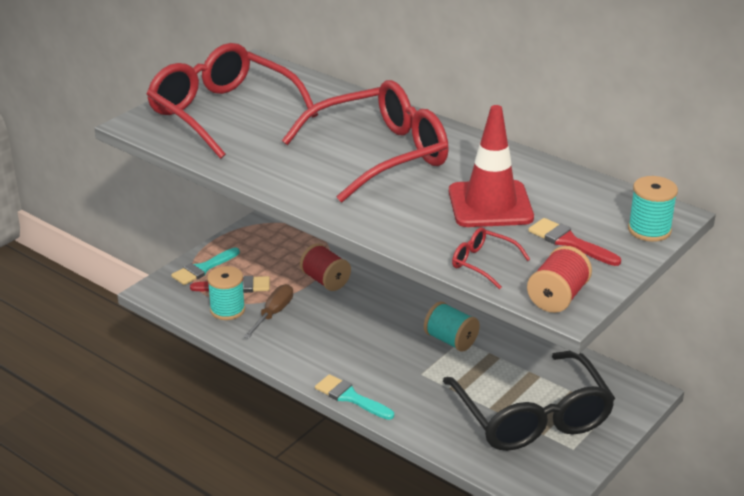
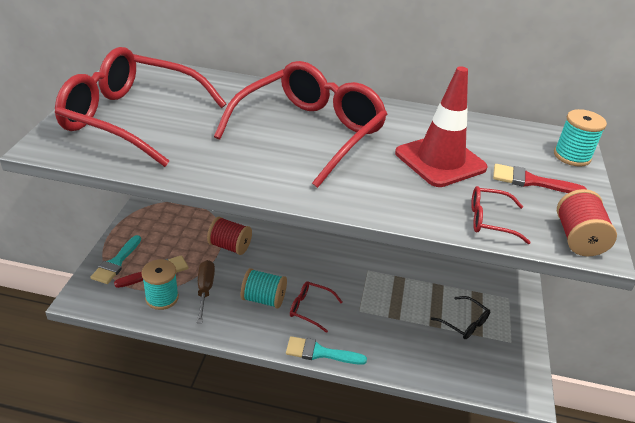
camera: 30 degrees left, 5 degrees up
(369, 358) = (310, 309): none -> red glasses
(450, 340) = (360, 273): turquoise spool -> turquoise spool (263, 299)
(532, 417) = (464, 323): black glasses -> black glasses, size x0.41

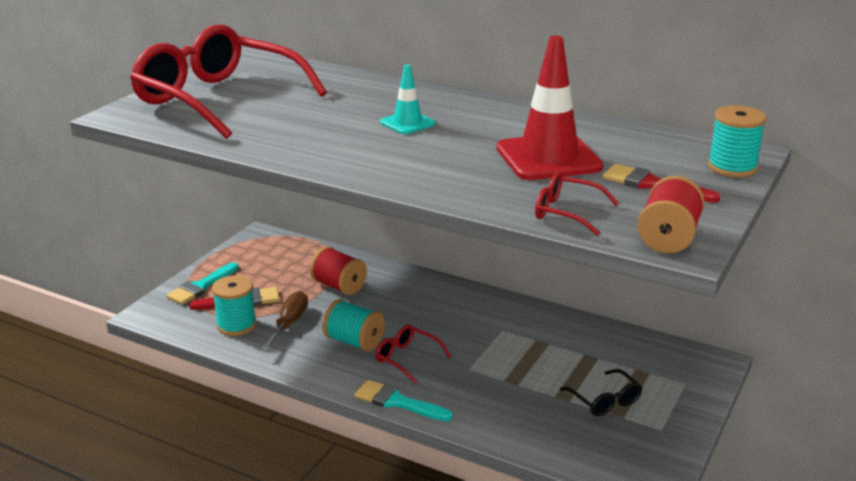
camera: 20 degrees right, 10 degrees down
(310, 132) = (407, 123): red glasses -> turquoise traffic cone

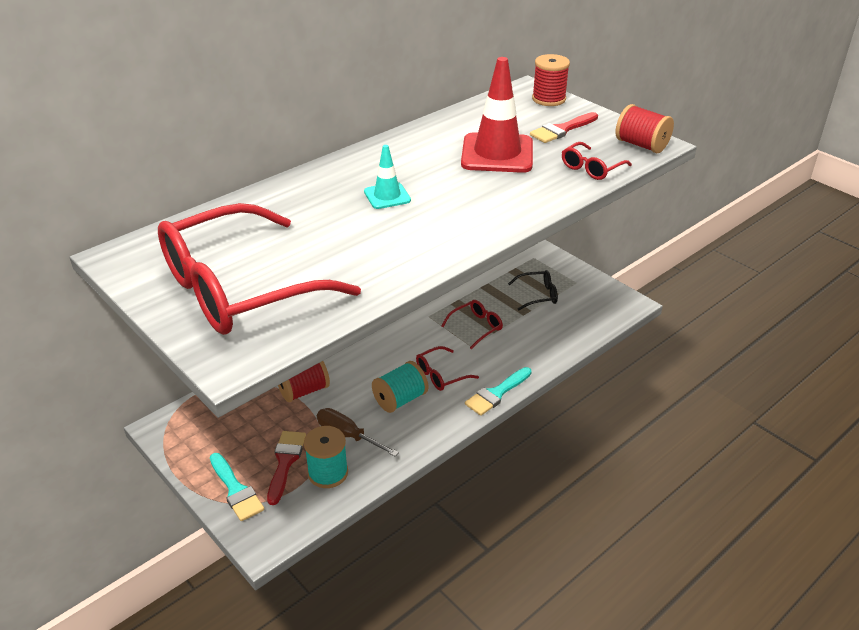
camera: 70 degrees left, 10 degrees up
(505, 366) = (476, 327): none -> red glasses
(732, 167) = (548, 99): turquoise spool -> red spool

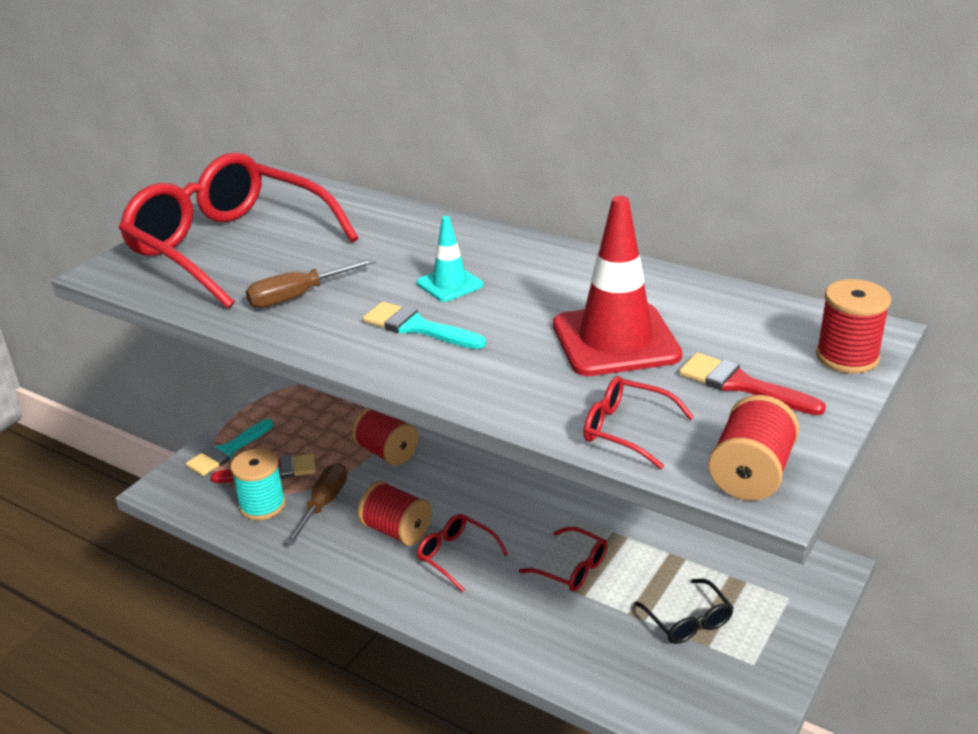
camera: 75 degrees right, 5 degrees down
(359, 261) = (297, 296): none -> brown screwdriver
(400, 399) = (396, 530): turquoise spool -> red spool
(497, 393) = (439, 617): turquoise brush -> turquoise brush (418, 327)

